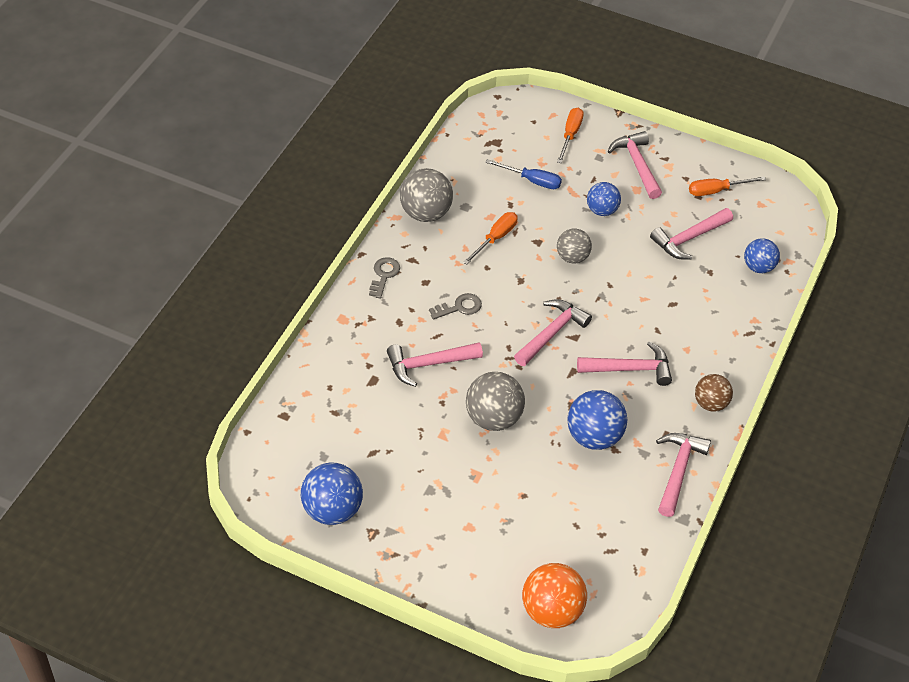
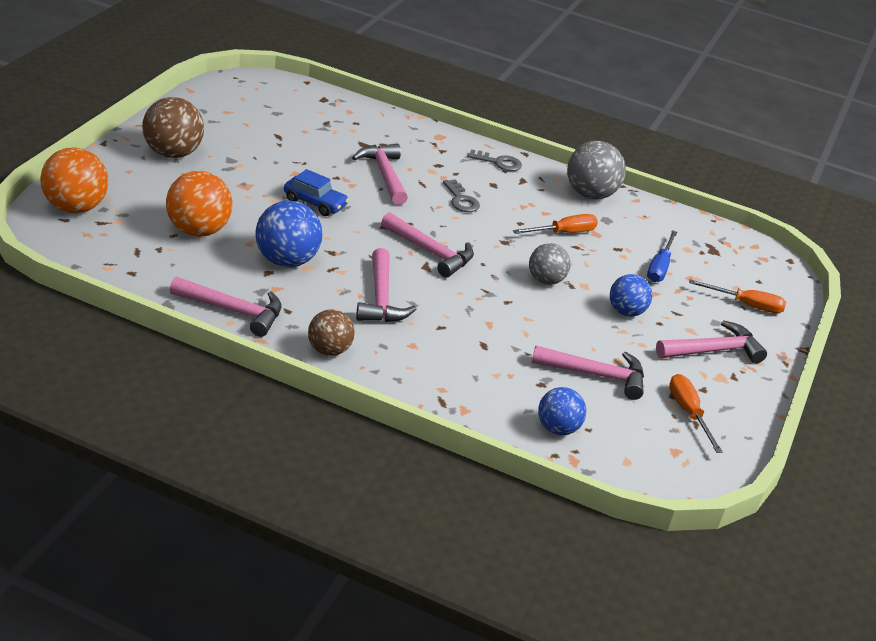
camera: 85 degrees right, 15 degrees down
(332, 510) = (216, 111): blue ball -> none
(430, 541) = (172, 153): none -> brown ball
(493, 418) = (315, 203): grey ball -> blue car
(495, 238) = (563, 233): orange screwdriver -> orange screwdriver turned 60 degrees counterclockwise
(564, 506) = (198, 231): none -> orange ball
(689, 238) = (595, 375): pink hammer -> pink hammer turned 135 degrees clockwise

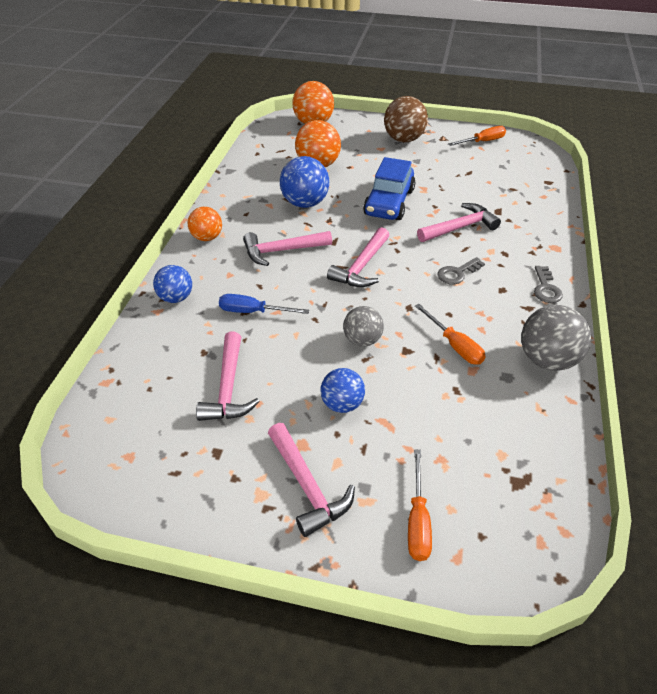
camera: 85 degrees right, 10 degrees up
(233, 311) = (234, 193): pink hammer -> none
(315, 203) = (389, 202): blue car -> blue car, size x1.60
(329, 350) = (207, 237): brown ball -> orange ball
(557, 428) = (145, 367): blue ball -> blue ball (176, 298)
(659, 267) = (443, 428): blue screwdriver -> blue screwdriver (253, 311)
(688, 413) = (190, 465): orange screwdriver -> orange screwdriver (482, 142)

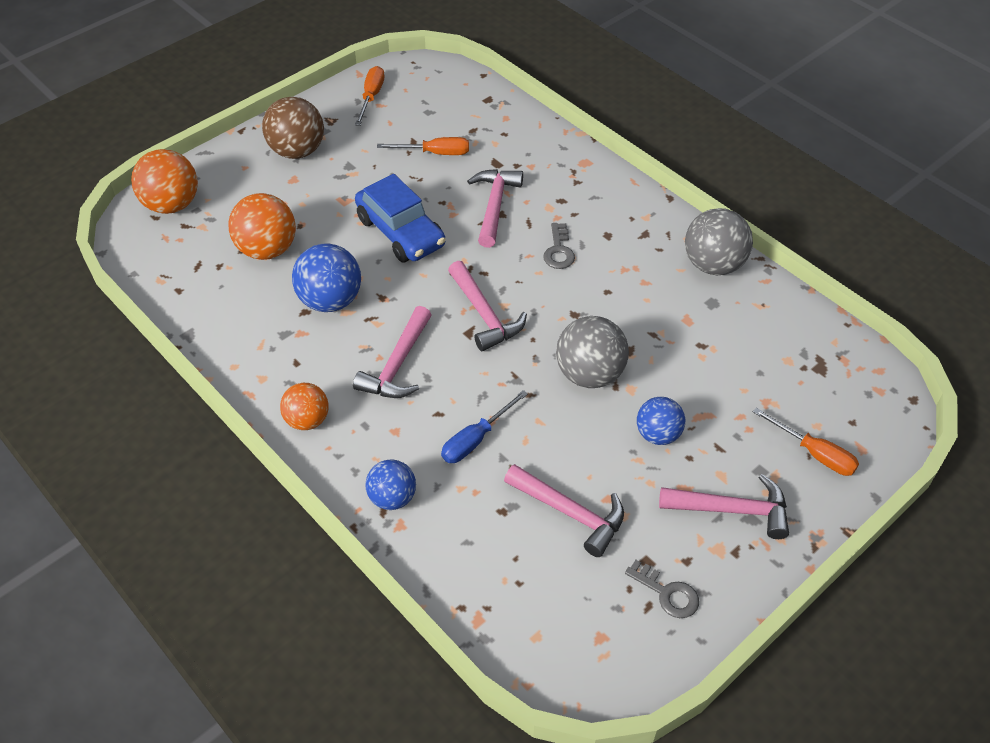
camera: 55 degrees left, 5 degrees up
(362, 340) = (589, 374): grey ball -> grey ball, size x1.55
(454, 345) = (649, 313): orange screwdriver -> orange screwdriver (435, 153)
(546, 288) = (631, 206): grey key -> grey key (667, 593)

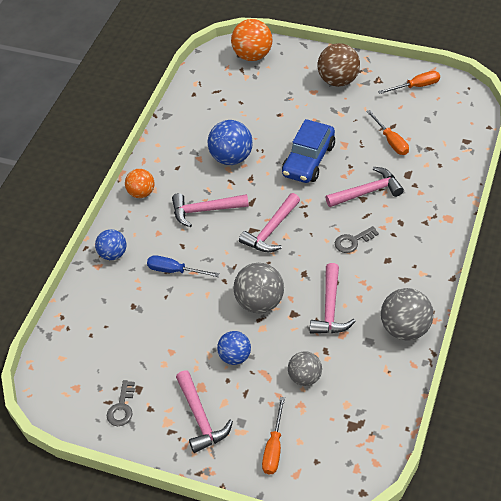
camera: 65 degrees right, 0 degrees up
(267, 249) = (249, 111): orange ball -> none
(570, 513) = (150, 338): pink hammer -> pink hammer (330, 308)
(729, 380) = (305, 377): none -> grey ball

